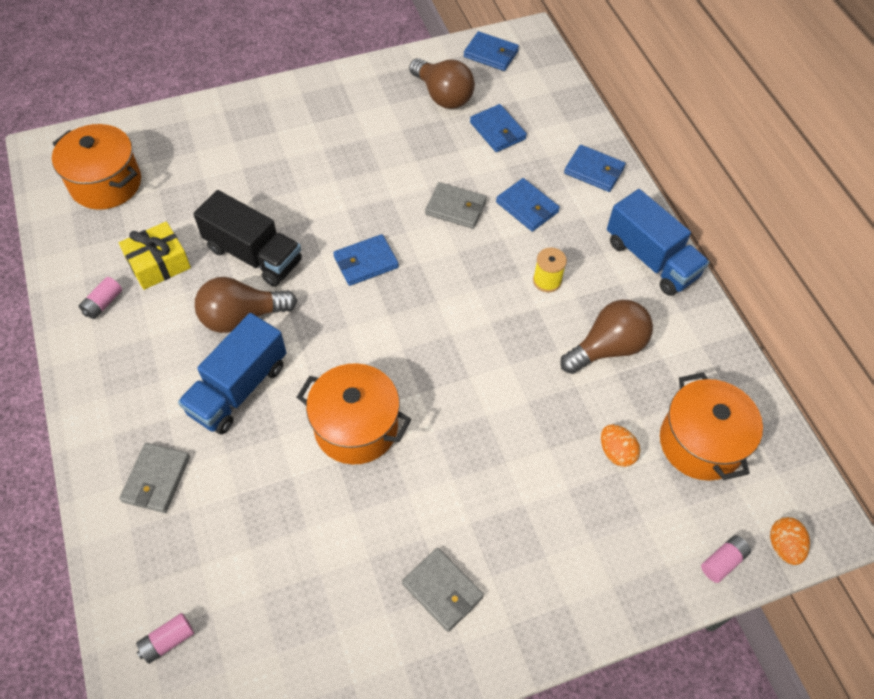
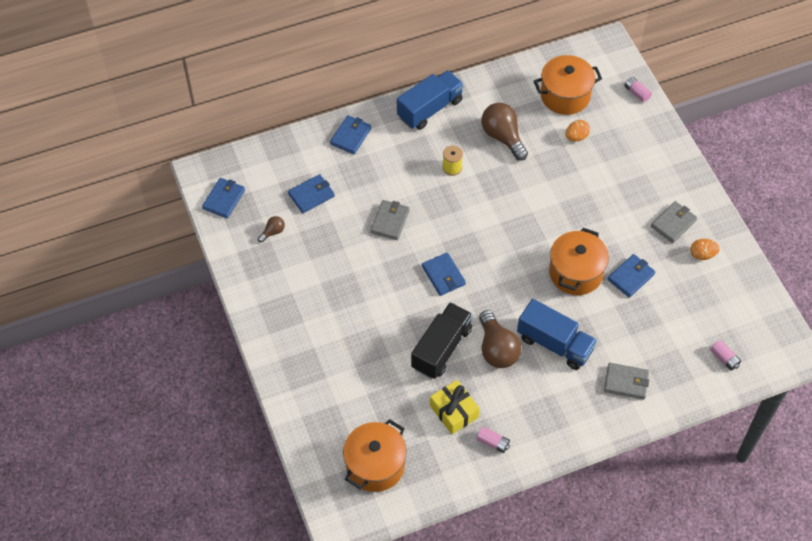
camera: 90 degrees left, 0 degrees up
(443, 96) = (273, 232): brown light bulb -> brown light bulb, size x0.48
(527, 207) = (387, 178): blue wallet -> blue wallet (631, 277)
(783, 546) = (624, 65): orange egg -> orange egg (702, 255)

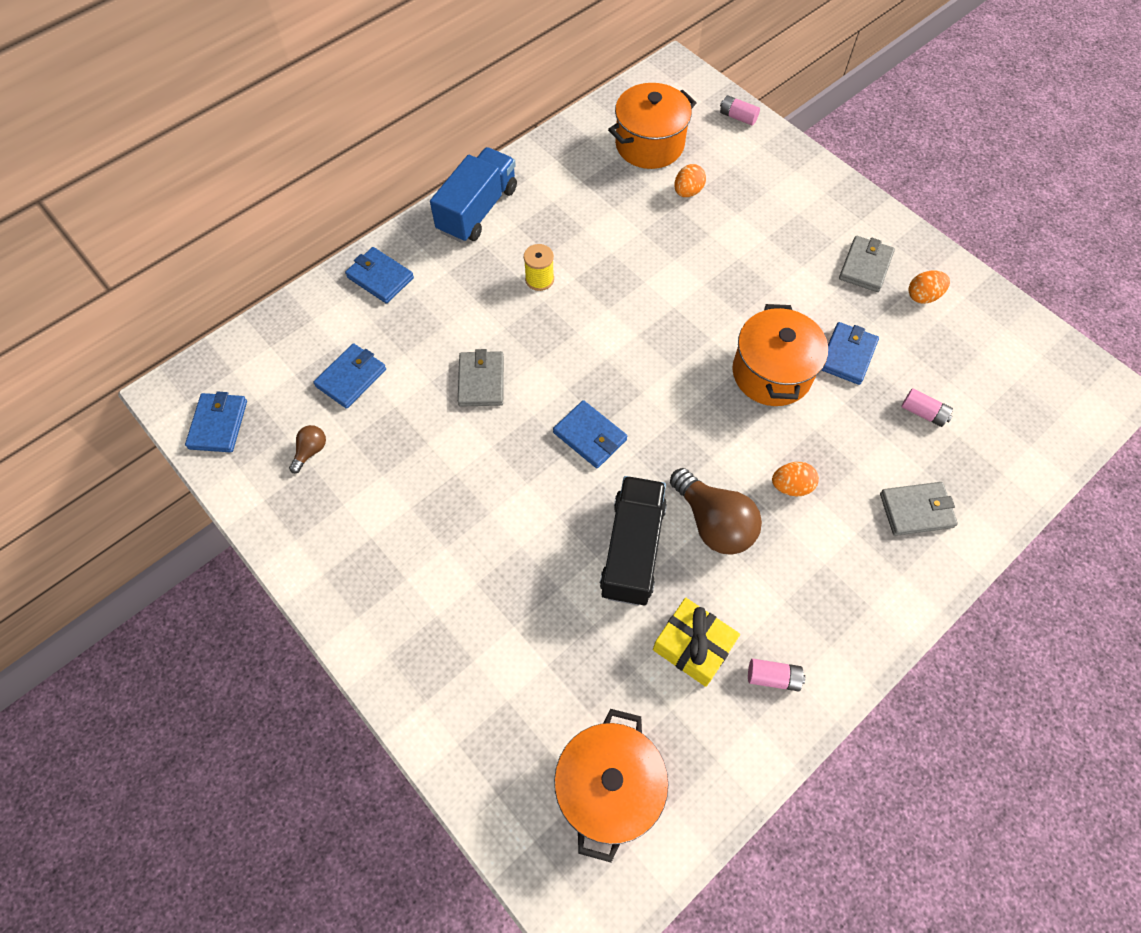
camera: 20 degrees left, 5 degrees up
(351, 136) = (380, 277): blue wallet -> blue wallet turned 60 degrees counterclockwise
(503, 137) = (591, 219): brown light bulb -> none
(555, 344) = (791, 486): blue truck -> orange egg
(724, 358) = (1026, 430): pink battery -> pink battery (923, 413)

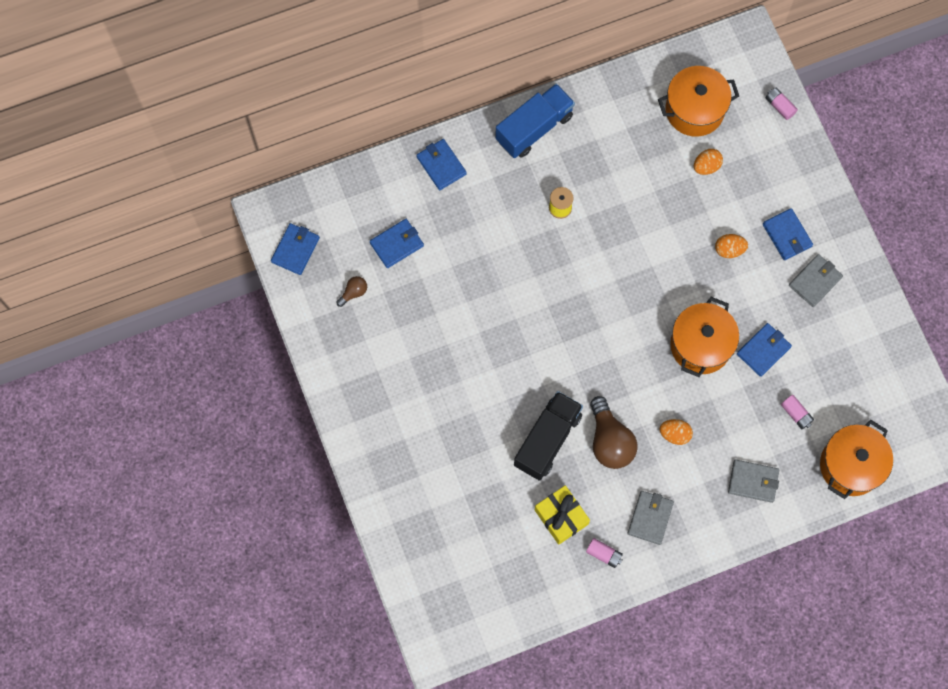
camera: 20 degrees right, 10 degrees up
(481, 381) = (488, 279): grey wallet -> grey wallet (650, 518)
(590, 436) = (550, 348): blue wallet -> blue wallet (787, 235)
(608, 787) = (475, 581): orange pot -> orange pot (850, 465)
(923, 296) = (846, 322): orange egg -> orange egg (729, 250)

